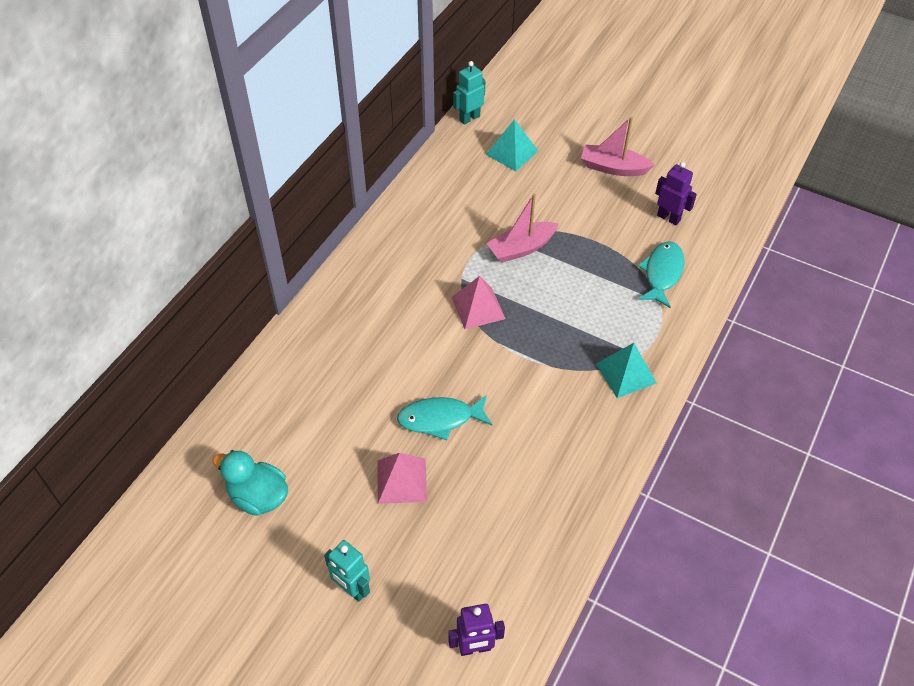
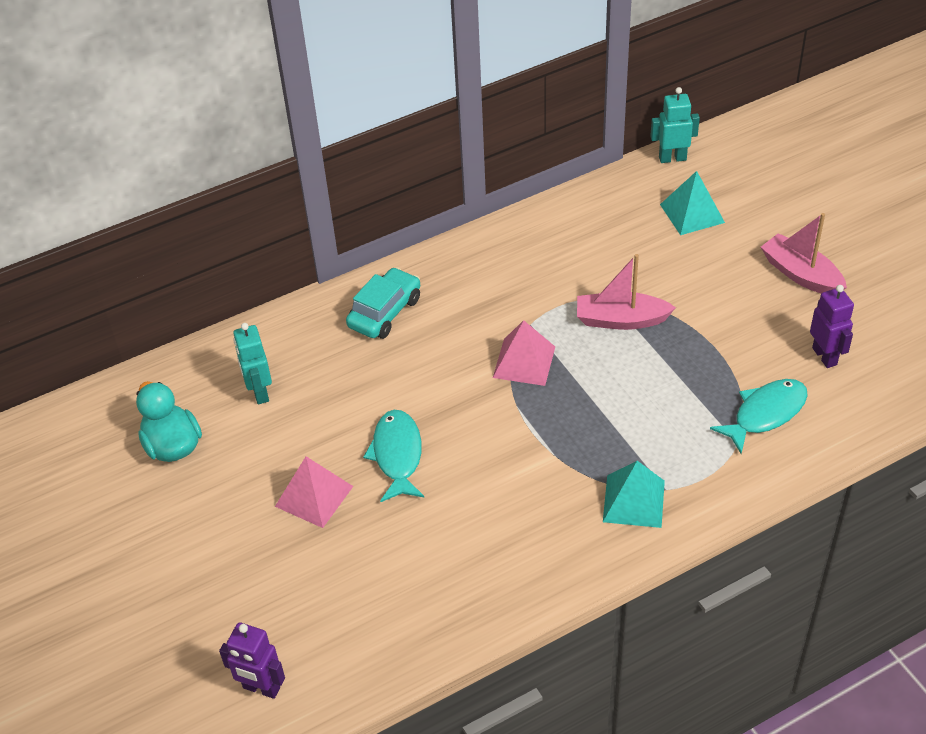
camera: 35 degrees right, 5 degrees down
(348, 315) = (385, 312): none -> turquoise car
(352, 589) = (191, 572): turquoise robot -> turquoise robot (259, 392)
(440, 419) = (397, 455): turquoise fish -> turquoise fish turned 60 degrees clockwise

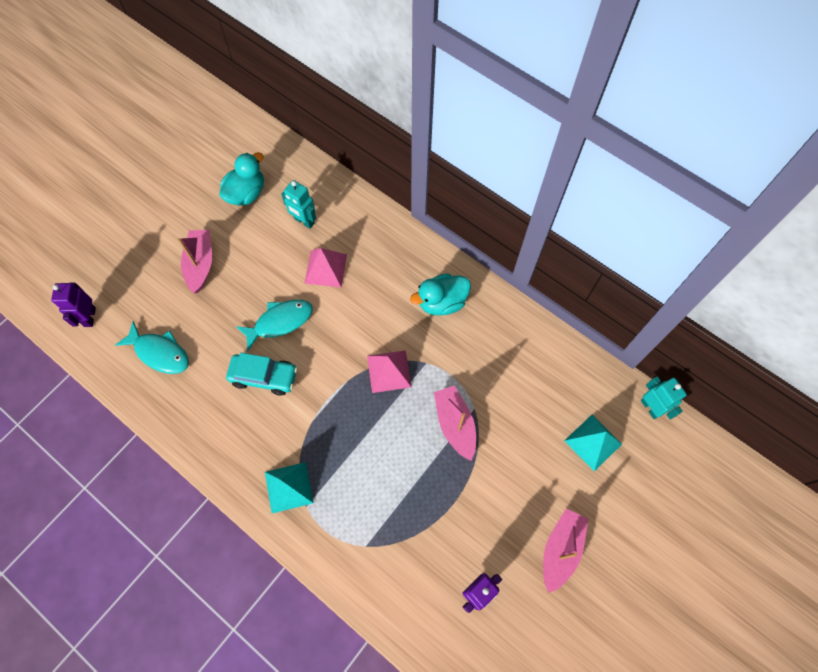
camera: 65 degrees right, 20 degrees up
(255, 526) = (200, 264): none -> pink boat
(259, 392) = (304, 221): turquoise robot -> turquoise robot turned 105 degrees counterclockwise
(314, 496) = (232, 287): pink pyramid -> pink pyramid (325, 268)
(385, 312) = (400, 265): turquoise car -> turquoise car (264, 376)
(458, 288) = (441, 302): none -> turquoise duck
(765, 414) = (400, 559): turquoise fish -> turquoise fish (160, 353)

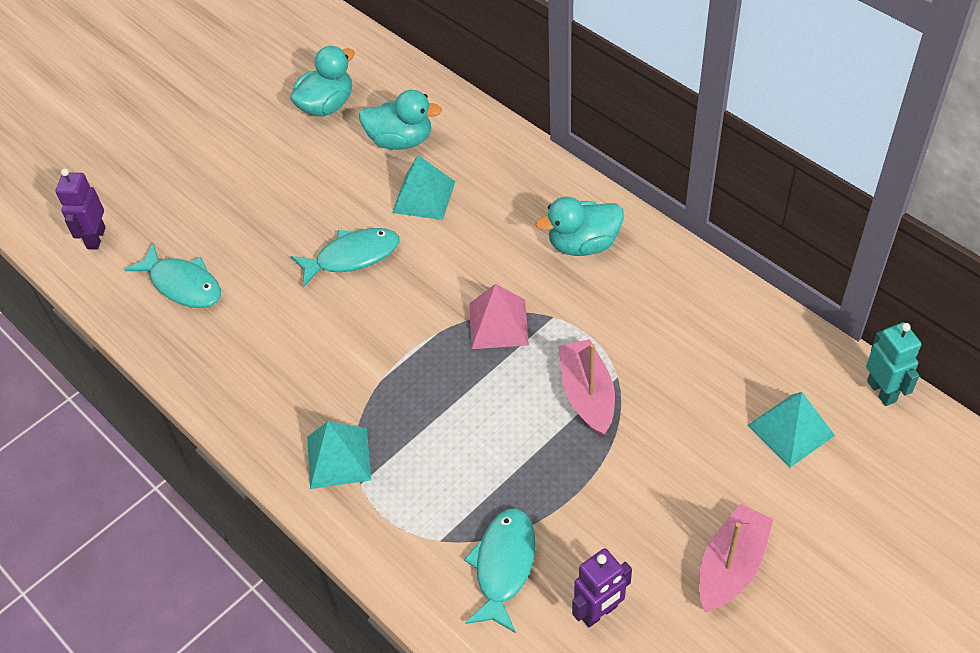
camera: 10 degrees right, 15 degrees down
(200, 264) = (253, 184): pink boat -> none
(264, 376) = (322, 321): turquoise car -> none
(304, 221) = (400, 140): turquoise robot -> turquoise duck
(325, 268) = (423, 196): pink pyramid -> turquoise pyramid
(410, 562) = (504, 566): none -> turquoise fish

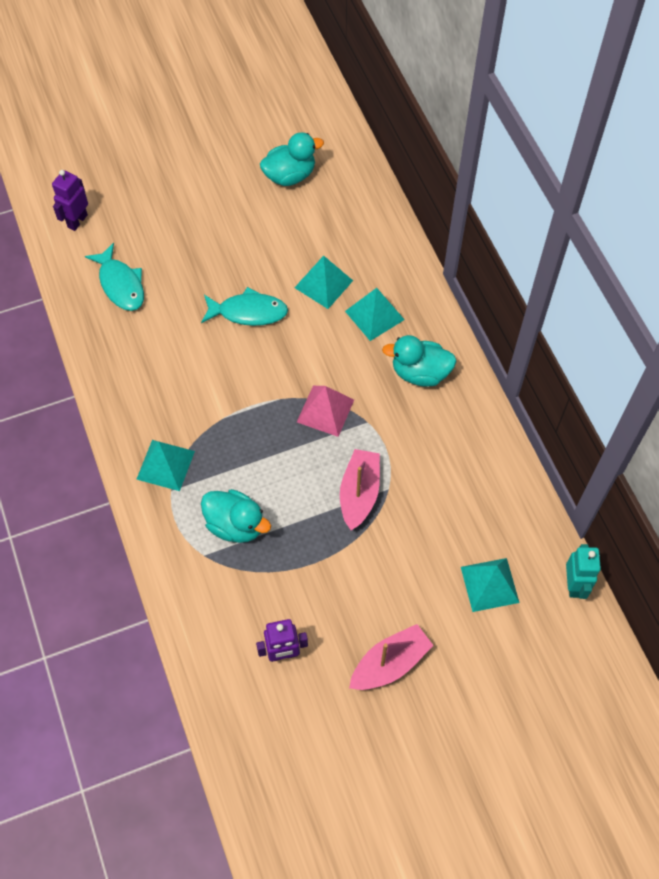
camera: 20 degrees right, 10 degrees up
(400, 140) = (330, 228): turquoise duck -> turquoise duck (236, 525)
(499, 206) = (374, 315): none -> turquoise pyramid
(504, 566) = (237, 592): turquoise fish -> none

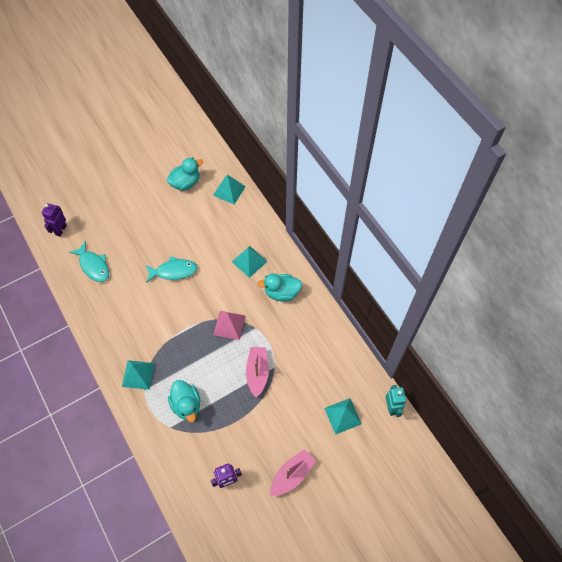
camera: 10 degrees left, 0 degrees up
(236, 525) = (186, 405): turquoise duck -> turquoise duck turned 45 degrees clockwise
(323, 284) = (216, 247): turquoise pyramid -> turquoise pyramid (229, 190)

